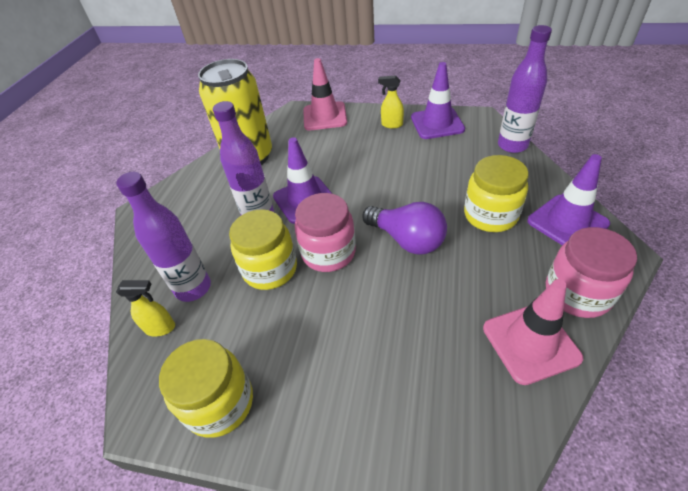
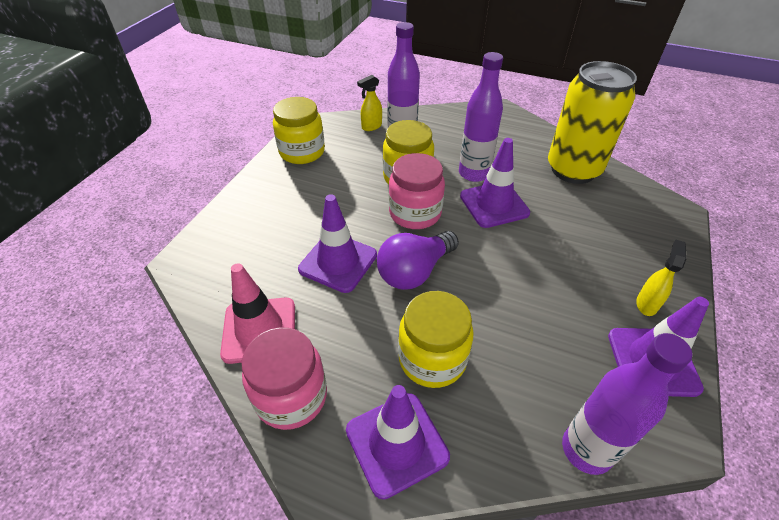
camera: 95 degrees right, 0 degrees up
(161, 328) = (371, 127): yellow spray bottle -> yellow spray bottle turned 45 degrees clockwise
(325, 116) = (664, 237): pink traffic cone -> none
(417, 300) = (338, 262): none -> purple traffic cone

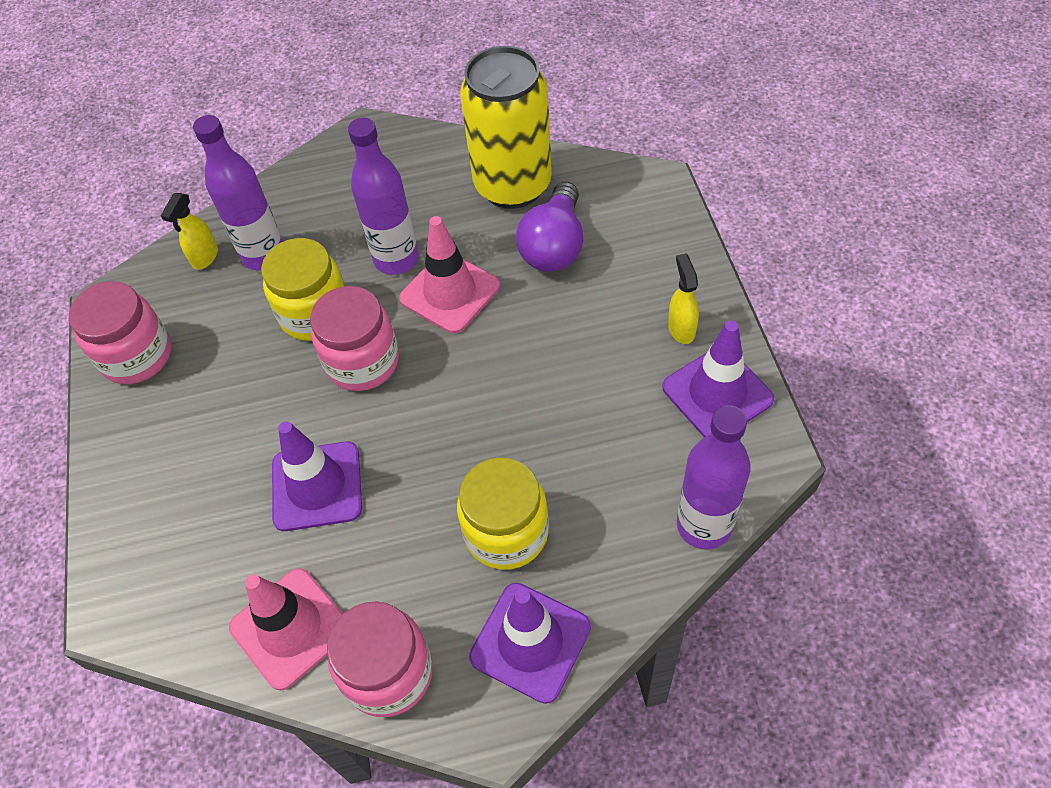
camera: 30 degrees left, 10 degrees up
(302, 152) = (137, 356): yellow jar -> pink jar
(414, 271) = (417, 441): purple light bulb -> purple light bulb (554, 245)
(494, 204) = (450, 292): purple traffic cone -> pink traffic cone

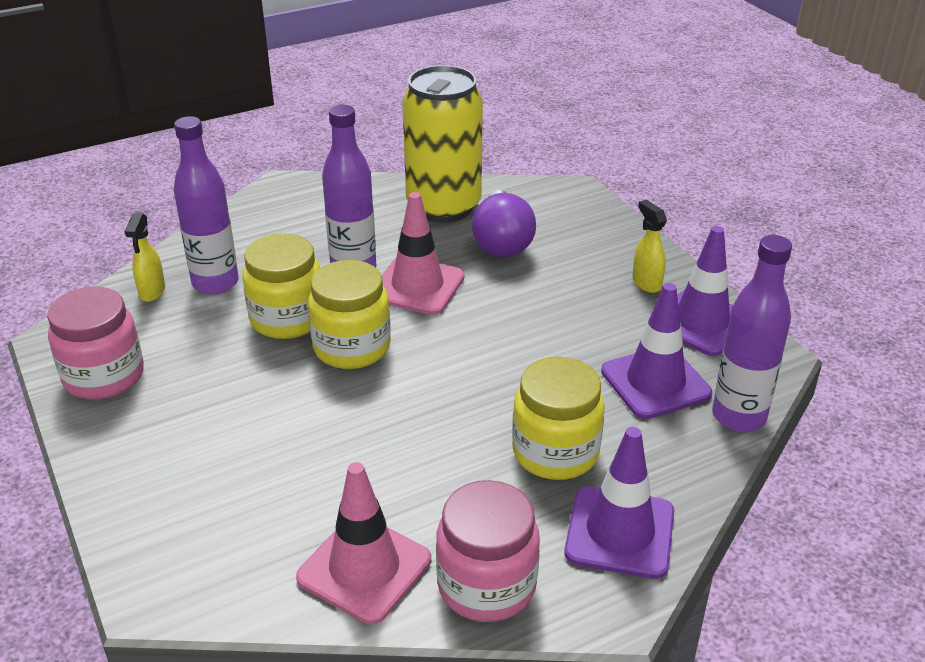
camera: 20 degrees left, 20 degrees down
(317, 486) = (344, 449): purple traffic cone -> purple traffic cone (655, 382)
(362, 362) = (352, 347): pink jar -> yellow jar

